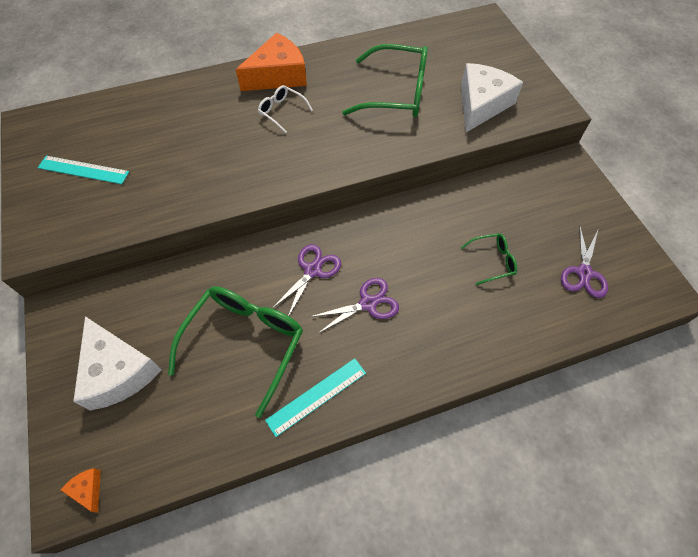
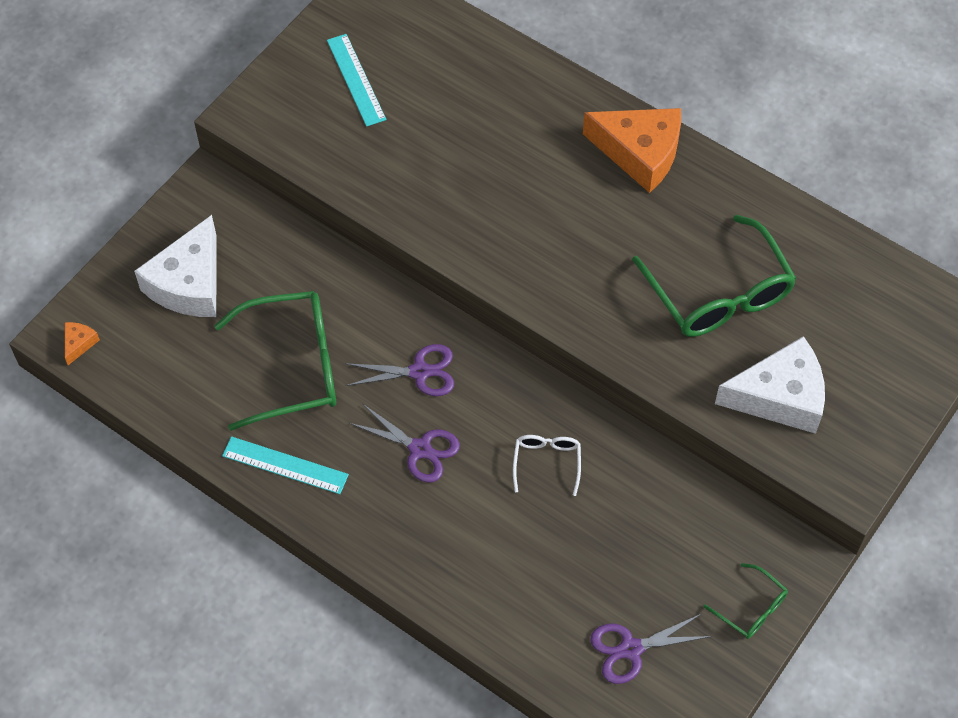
camera: 55 degrees right, 0 degrees up
(281, 111) = (586, 196): white glasses -> white glasses (547, 462)
(493, 261) = (572, 544): green glasses -> green glasses (751, 608)

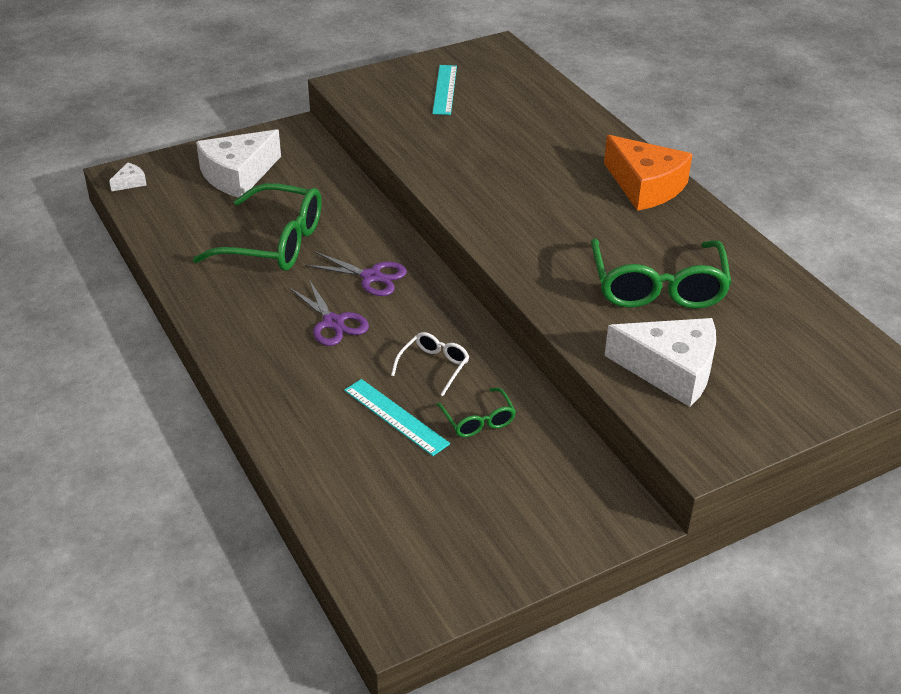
camera: 25 degrees right, 20 degrees down
(79, 343) = (130, 182): orange cheese -> white cheese
(285, 465) = (217, 297): turquoise ruler -> turquoise ruler (395, 417)
(631, 649) = (413, 523): purple scissors -> none
(751, 608) = (552, 536): green glasses -> green glasses (478, 421)

